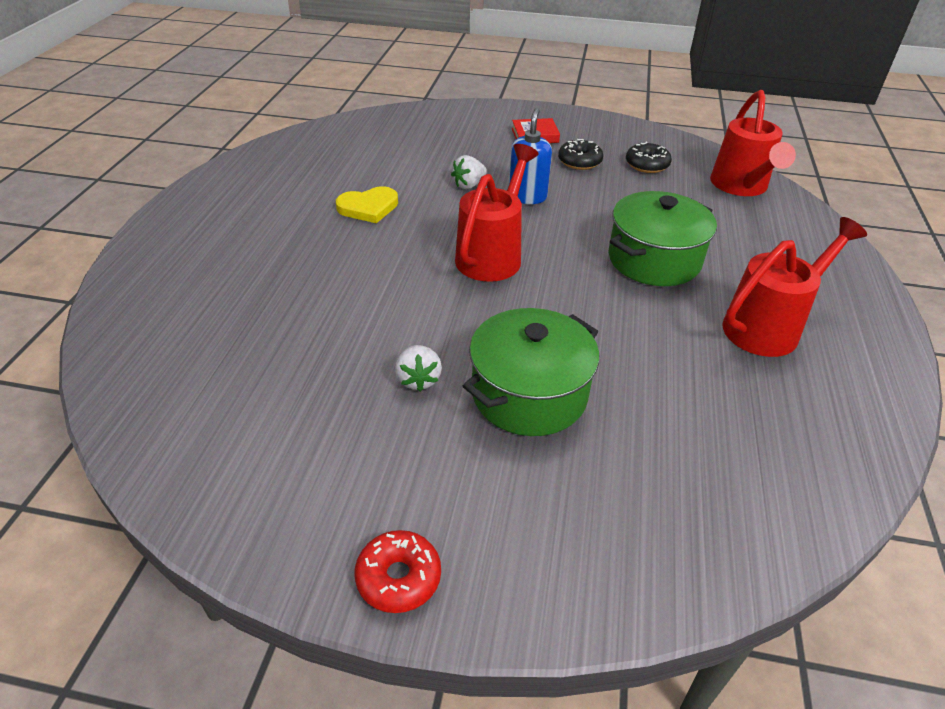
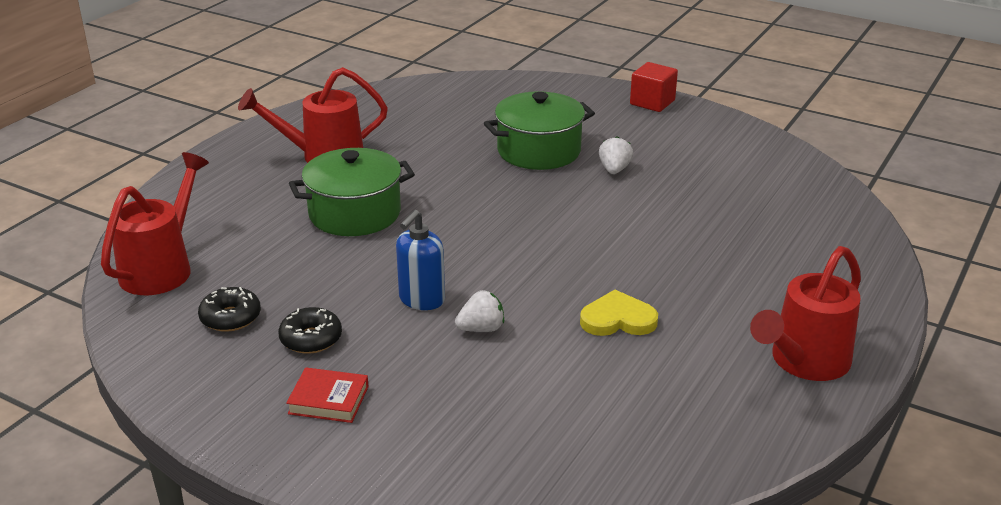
camera: 160 degrees left, 10 degrees down
(398, 578) = (652, 102): red donut -> red cube
(492, 255) = (505, 243): red watering can -> red watering can (804, 362)

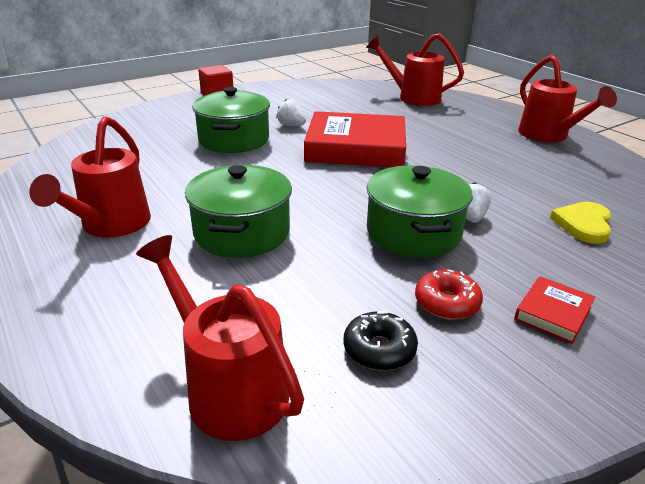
camera: 65 degrees left, 0 degrees up
(311, 339) = (447, 303): black donut -> red donut
(421, 300) = (413, 232): blue soap dispenser -> green pot
(593, 224) = (356, 148): none -> red book
(618, 319) = (481, 169): yellow heart -> yellow heart (583, 225)
(823, 226) = (413, 97): none -> red watering can

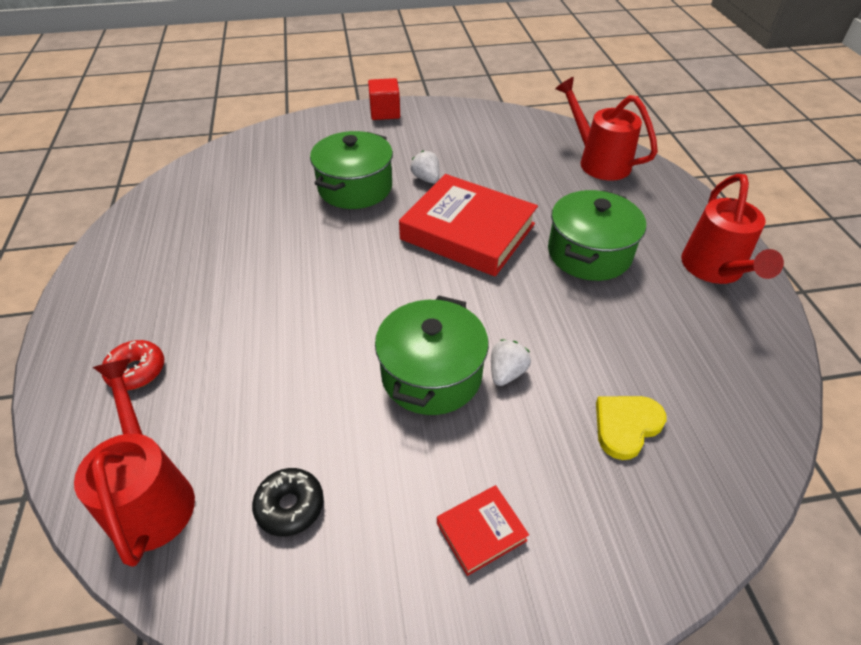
camera: 25 degrees right, 15 degrees up
(111, 225) = (179, 277): red watering can -> none
(242, 232) = (276, 321): green pot -> green pot (589, 253)
(447, 303) = (390, 477): red donut -> red donut (136, 371)

